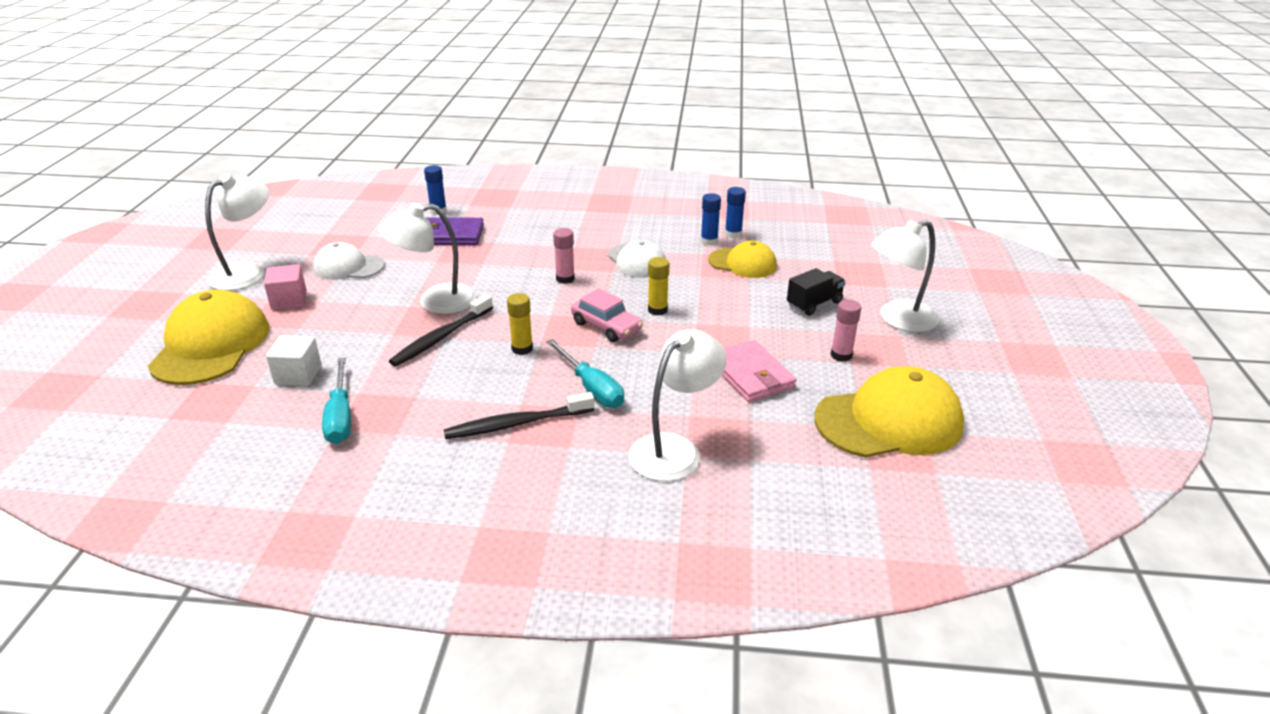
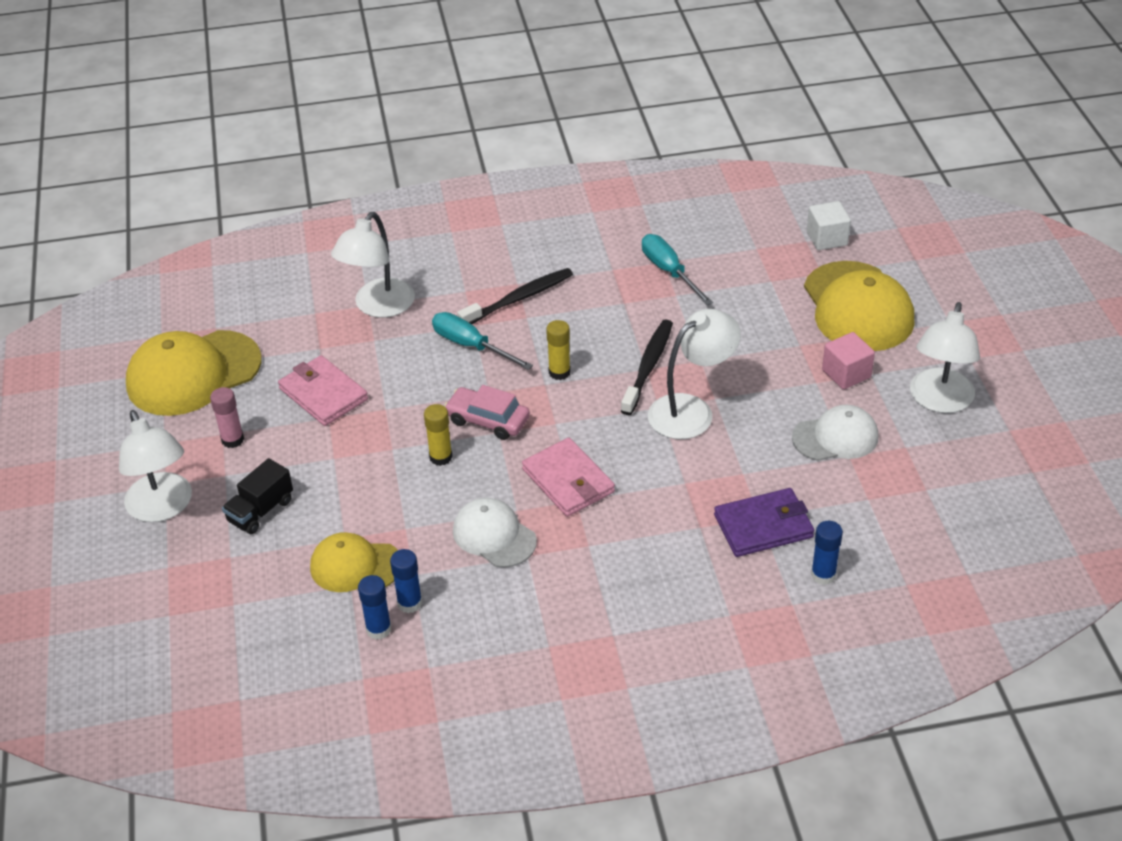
camera: 165 degrees right, 10 degrees up
(298, 375) = (743, 298): white cube -> white cube (827, 238)
(565, 279) = (568, 481): pink glue stick -> pink wallet
(898, 320) = (163, 508): white lamp -> white lamp turned 105 degrees clockwise

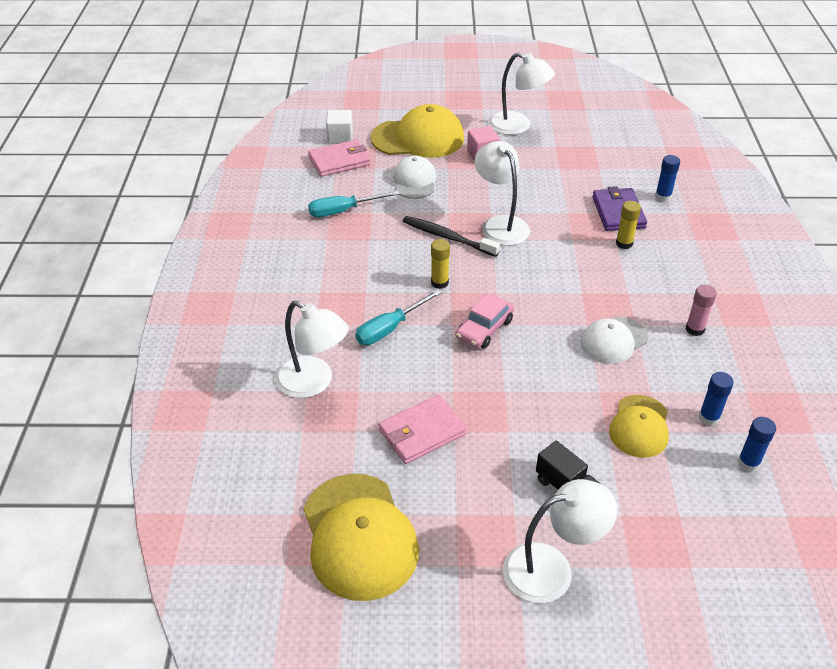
camera: 80 degrees left, 0 degrees up
(232, 440) = (467, 506): pink glue stick -> pink glue stick (695, 329)
(409, 603) = (681, 396): blue glue stick -> blue glue stick (748, 463)
(440, 457) = (521, 361): yellow glue stick -> yellow glue stick (624, 243)
(519, 298) = (340, 293): black toothbrush -> none
(568, 481) = (561, 294): pink wallet -> pink wallet (339, 161)
(835, 437) = (541, 170): white cap -> white cap (414, 181)

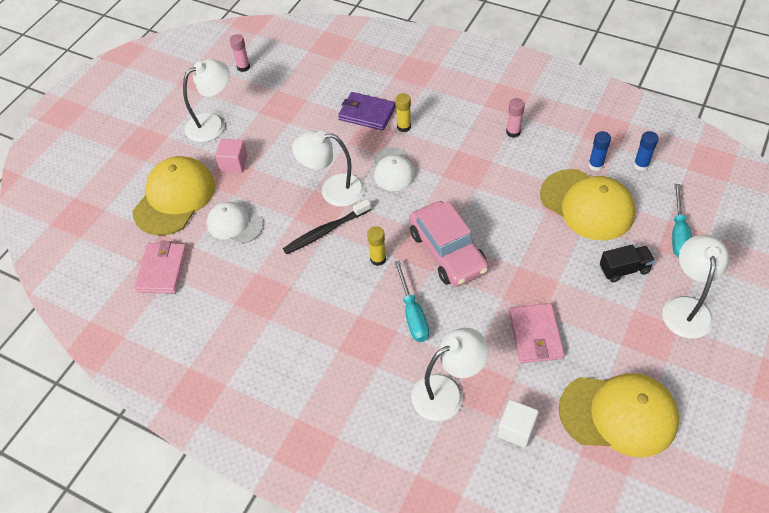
camera: 60 degrees left, 10 degrees up
(340, 137) = (125, 256): white cube -> white cube (516, 429)
(343, 211) = (239, 293): turquoise screwdriver -> turquoise screwdriver (678, 233)
(484, 329) = (447, 251): pink car -> pink car, size x1.65
(602, 117) = (243, 67): none -> pink glue stick
(613, 340) = (500, 180): white cap -> white cap (393, 169)
(639, 426) = (587, 205): yellow cap -> yellow cap, size x1.66
(663, 196) = (366, 80): blue glue stick -> none

